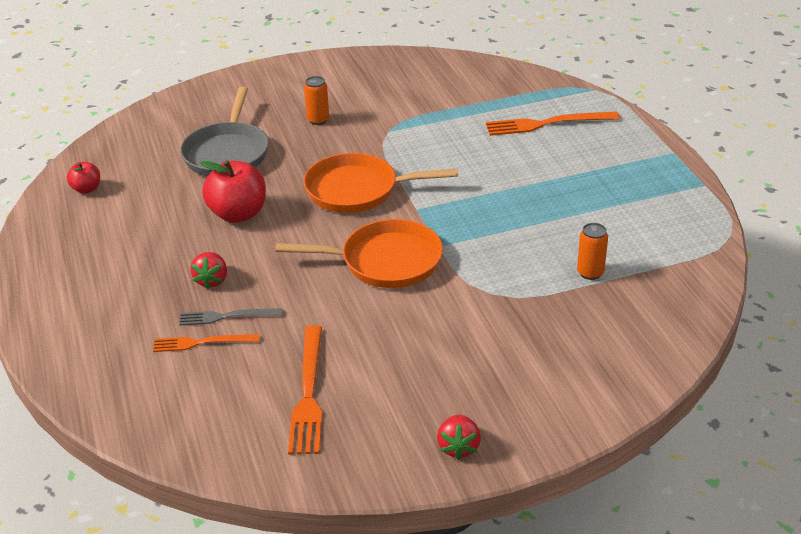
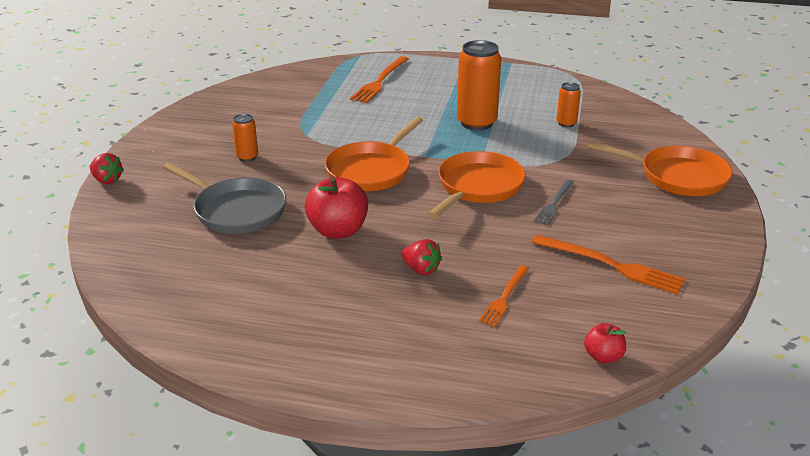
camera: 60 degrees left, 5 degrees down
(86, 189) = (188, 301): red apple -> red apple (603, 357)
(227, 316) = (479, 275): grey fork -> grey fork (554, 204)
(458, 447) = (712, 223): red strawberry -> red strawberry (107, 180)
(522, 214) = (476, 123): none -> orange can
(545, 392) = (677, 176): none -> orange pan

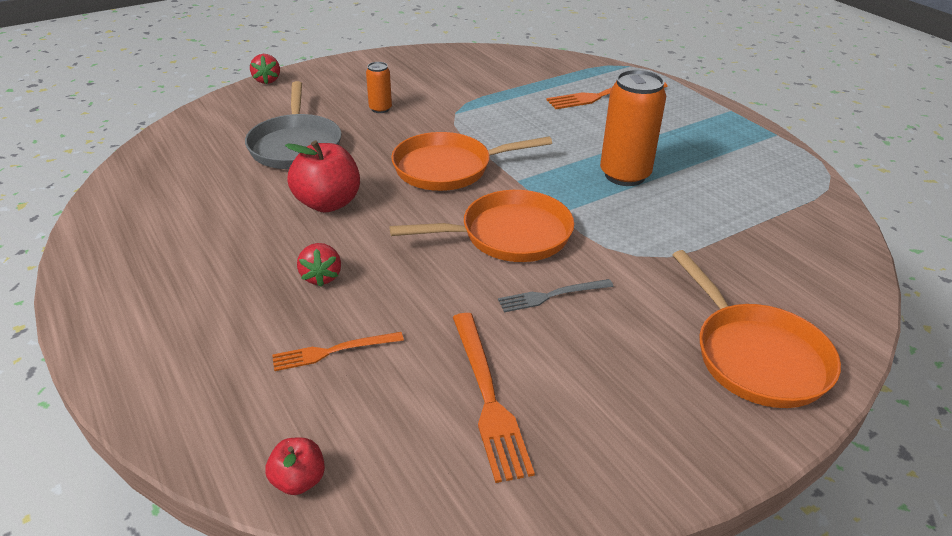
camera: 45 degrees right, 5 degrees up
(566, 123) = (724, 223): orange can -> none

